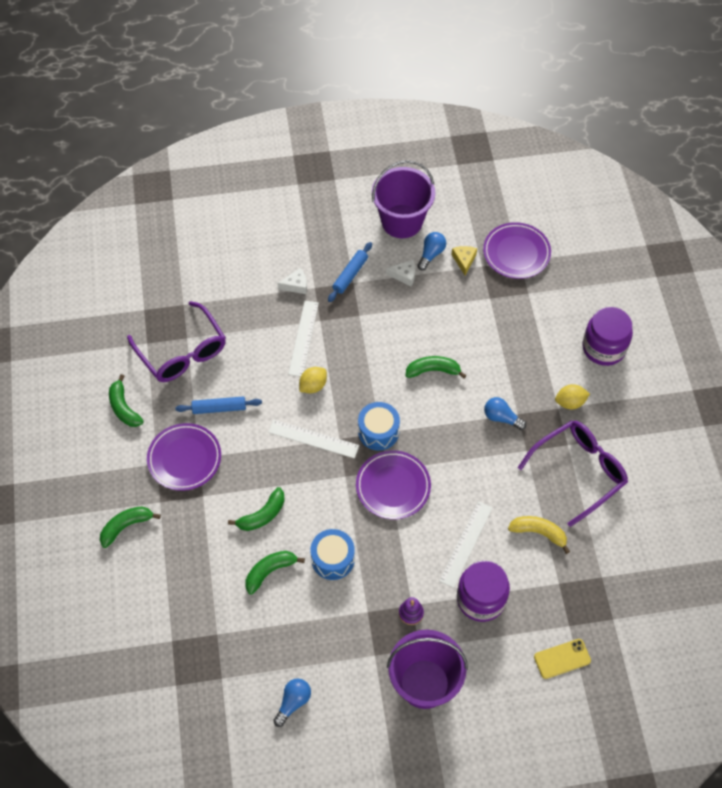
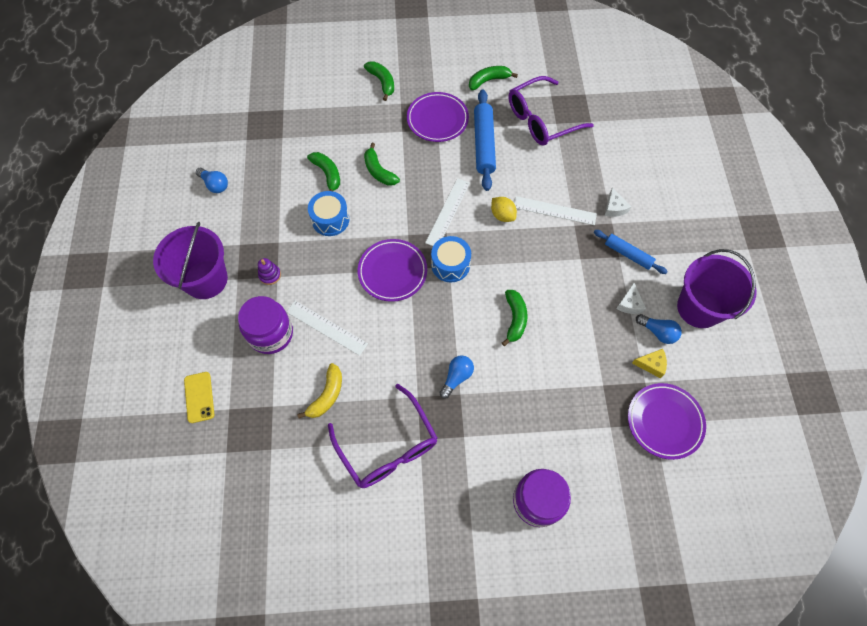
camera: 95 degrees right, 5 degrees up
(219, 408) = (484, 144): blue rolling pin -> blue rolling pin, size x1.61
(570, 402) = (470, 450): yellow lemon -> none

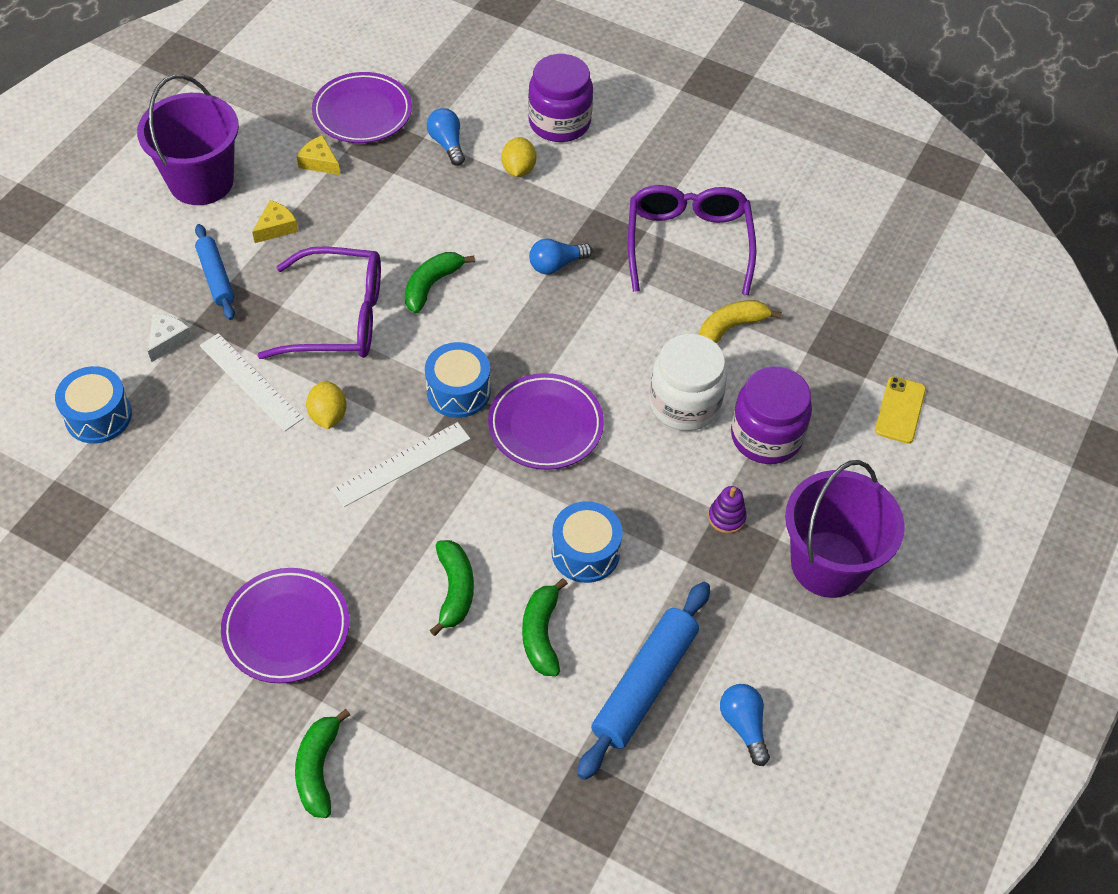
camera: 150 degrees left, 10 degrees down
(326, 327) = (684, 404): white ruler -> white jar
(484, 144) = (253, 539): blue rolling pin -> blue rolling pin (644, 685)
(488, 80) = (133, 653): green banana -> none
(532, 439) = (518, 169): none -> yellow lemon
(541, 120) = (125, 527): purple glasses -> purple glasses (339, 317)
(604, 156) = (98, 416): none -> blue drum
(629, 304) = (276, 227): white cheese -> yellow cheese
(657, 332) = (277, 185): blue light bulb -> blue light bulb (447, 144)

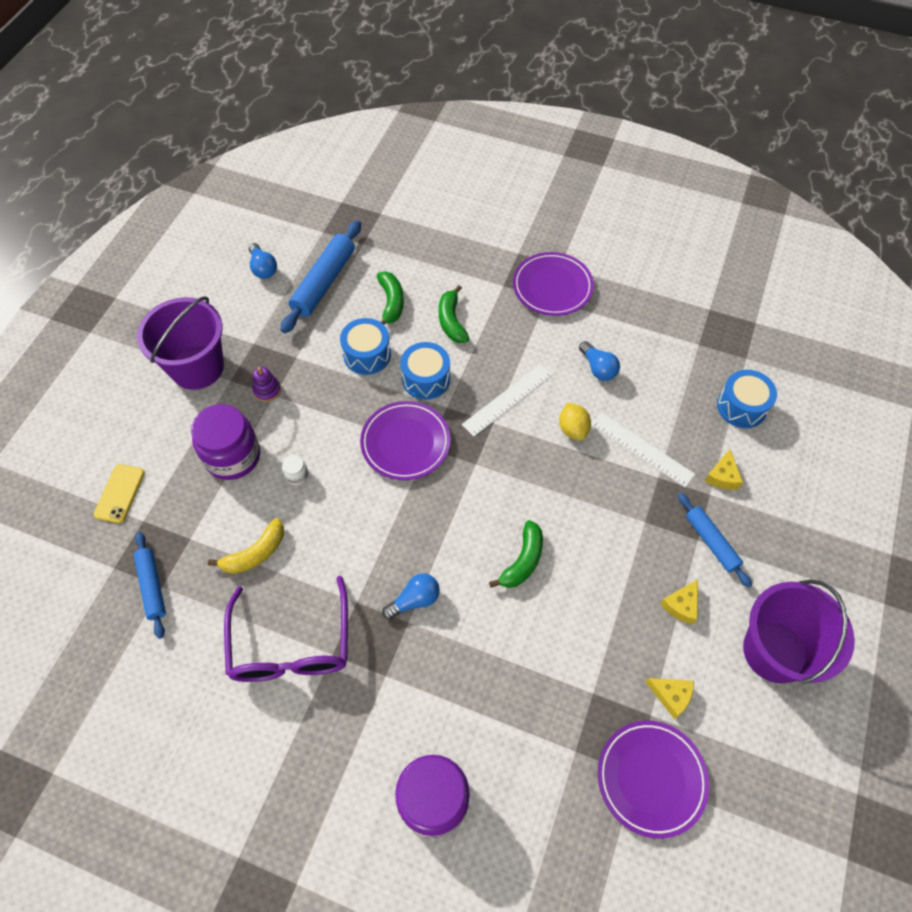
camera: 175 degrees right, 5 degrees up
(167, 340) = (722, 476): white cheese -> yellow cheese
(318, 769) = (509, 222): green banana -> none
(339, 317) = (592, 516): purple glasses -> none
(447, 144) = (548, 744): blue light bulb -> blue light bulb (598, 368)
(458, 391) = (478, 462): blue drum -> blue drum (426, 379)
(518, 169) = (468, 718): yellow lemon -> none
(684, 404) = (297, 475): white jar -> white jar, size x0.41
(841, 310) = (152, 586): none -> blue rolling pin

